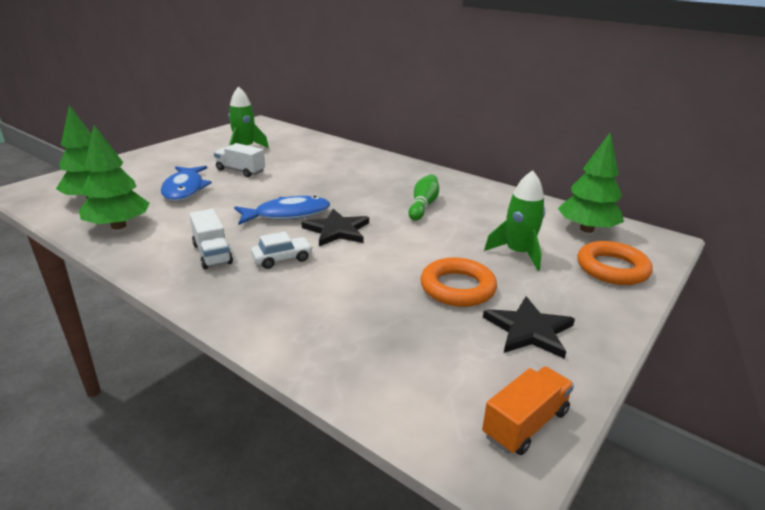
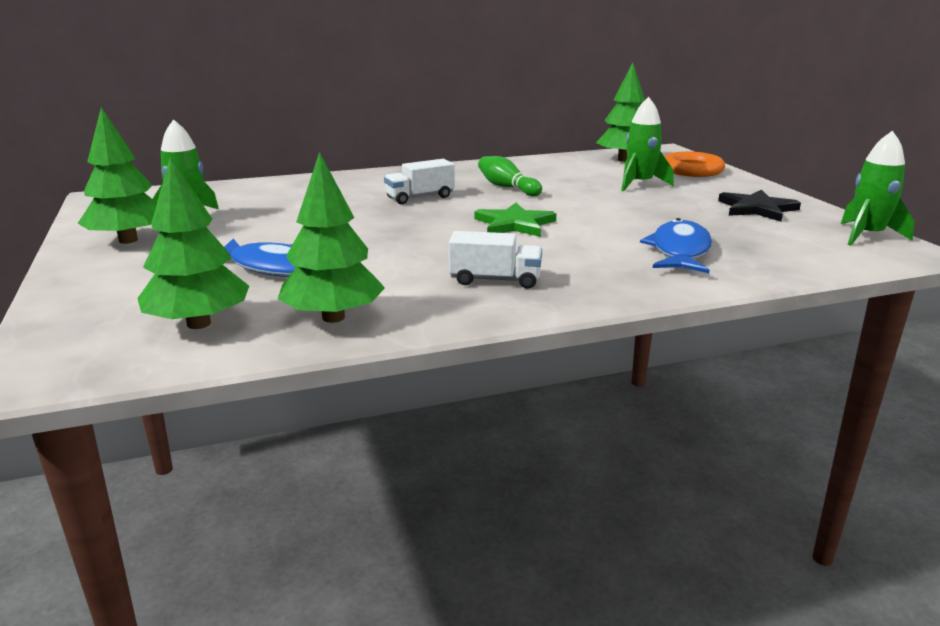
camera: 55 degrees left, 5 degrees down
(199, 148) = (128, 240): none -> green tree
(240, 171) = (268, 233): white truck -> white truck (420, 197)
(282, 259) = (549, 254): white car -> none
(287, 214) = (443, 234): blue fish -> blue fish (679, 251)
(337, 230) = (514, 224): black star -> green star
(457, 288) = (676, 211): orange ring -> none
(525, 424) = (867, 236): orange truck -> green rocket

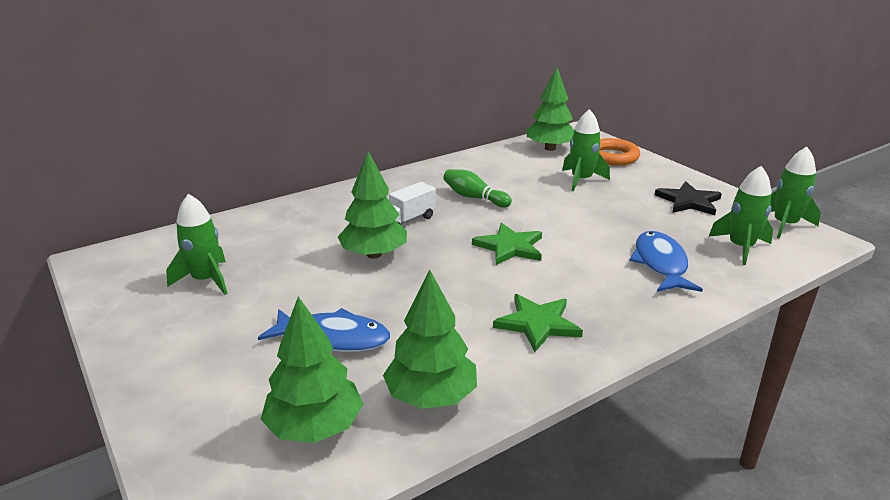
camera: 15 degrees left, 5 degrees up
(128, 240) = (164, 321): green tree -> green tree (374, 254)
(495, 280) = (537, 324): white truck -> green star
(792, 248) = (740, 247): none -> green rocket

